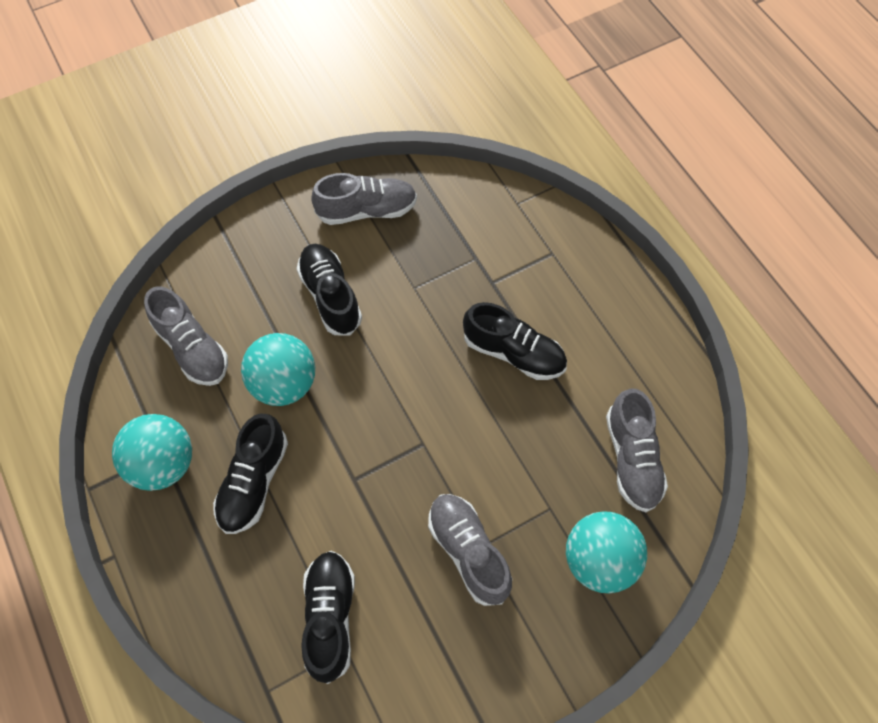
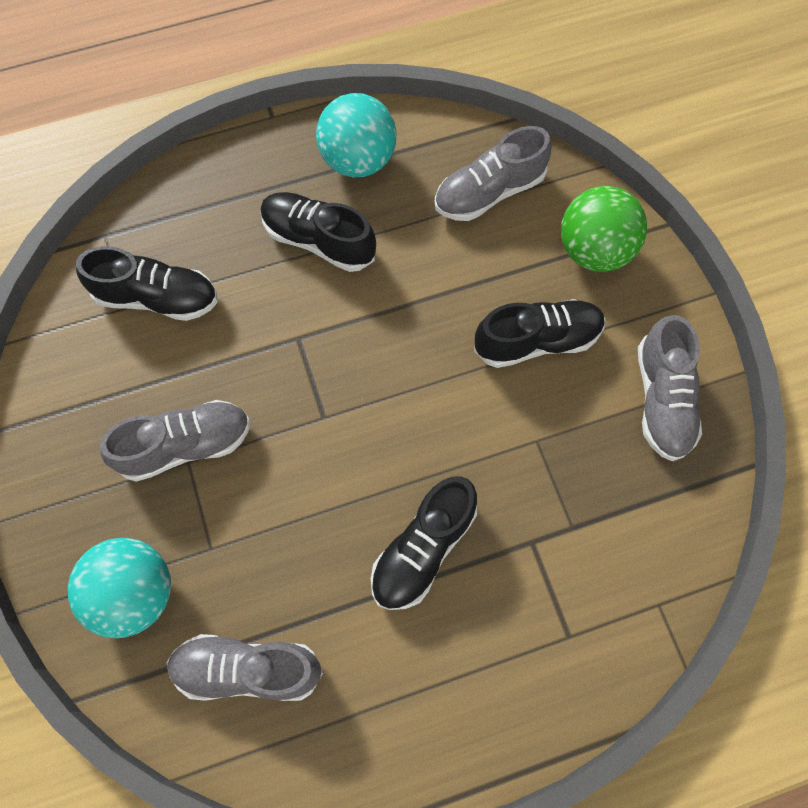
camera: 100 degrees right, 5 degrees up
(243, 264) = (594, 250): none -> green ball
(284, 383) = (428, 279): turquoise ball -> none

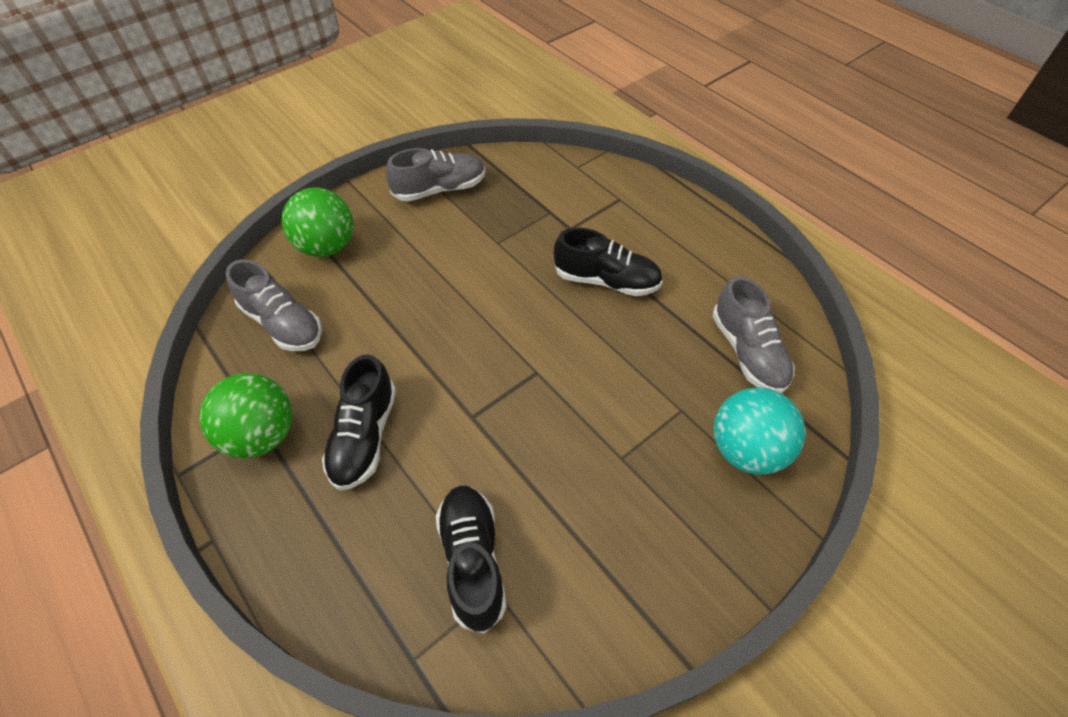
camera: 110 degrees left, 15 degrees down
(186, 445) = (609, 465): grey shoe -> none
(358, 160) = (262, 435): turquoise ball -> green ball
(537, 341) = (418, 260): black shoe -> none

